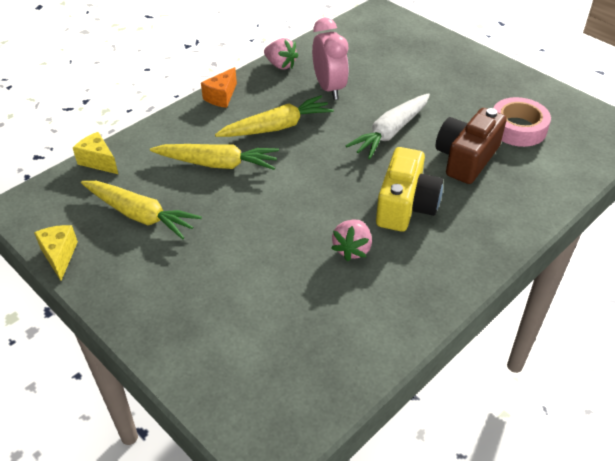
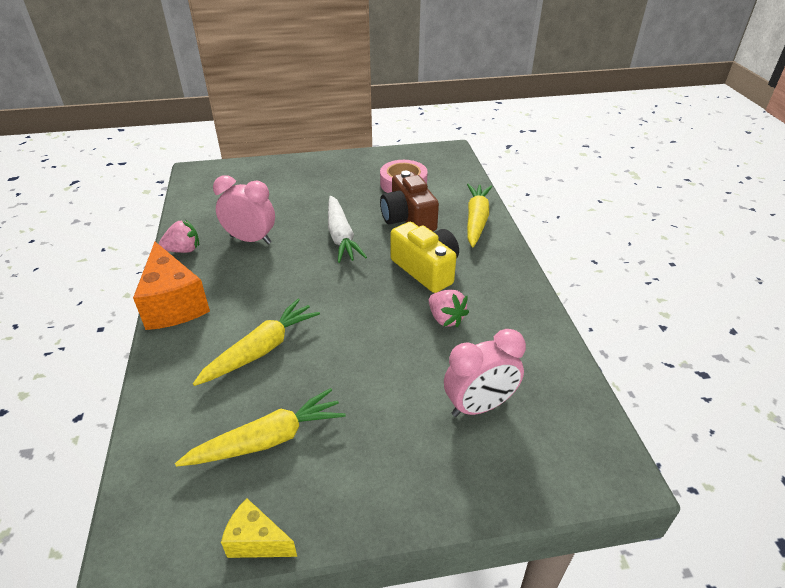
camera: 55 degrees left, 5 degrees down
(98, 161) = (148, 440): yellow cheese -> none
(221, 97) = (174, 304): orange cheese -> orange cheese, size x1.85
(267, 318) = (479, 406): none -> pink clock
(277, 127) = (259, 291): yellow carrot -> yellow carrot (476, 220)

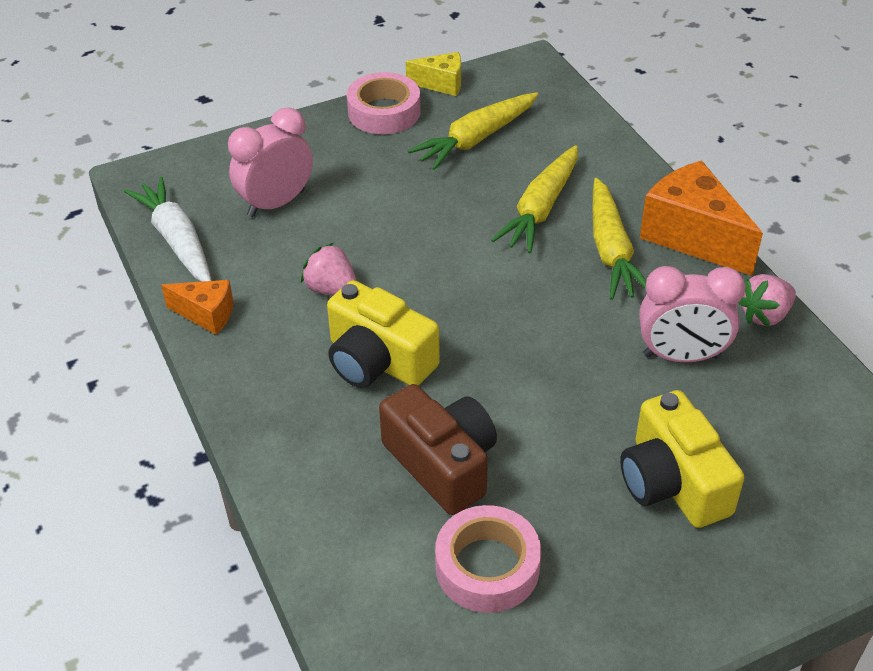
camera: 165 degrees right, 5 degrees up
(302, 195) = (672, 482): none -> yellow camera
(341, 236) = (541, 395): white carrot -> white carrot (177, 240)
(342, 508) = (384, 112): none -> pink tape
(476, 220) = (314, 489): yellow carrot -> yellow carrot (611, 250)
(538, 319) = (206, 314): none -> orange cheese

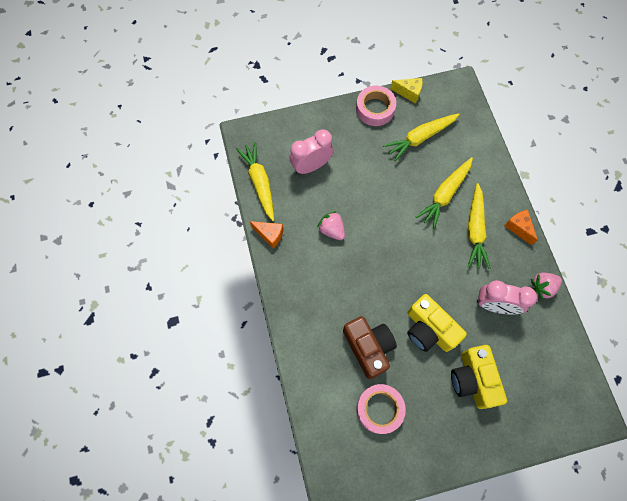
camera: 10 degrees right, 25 degrees up
(177, 240) = (259, 183): white carrot -> yellow carrot
(378, 360) = (348, 280): yellow camera -> yellow camera (429, 329)
(692, 236) = (518, 228): orange cheese -> orange cheese, size x0.54

